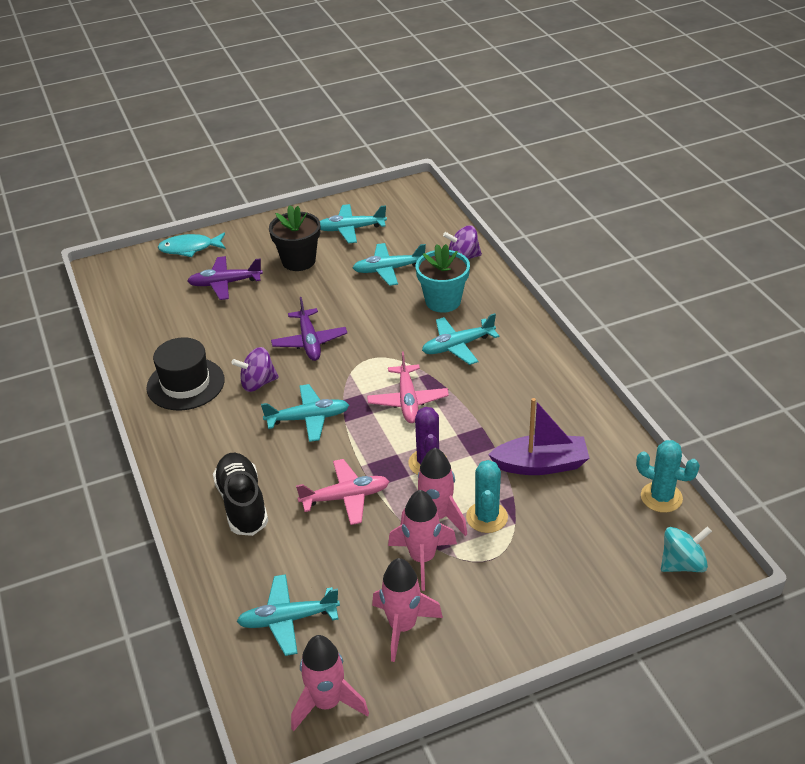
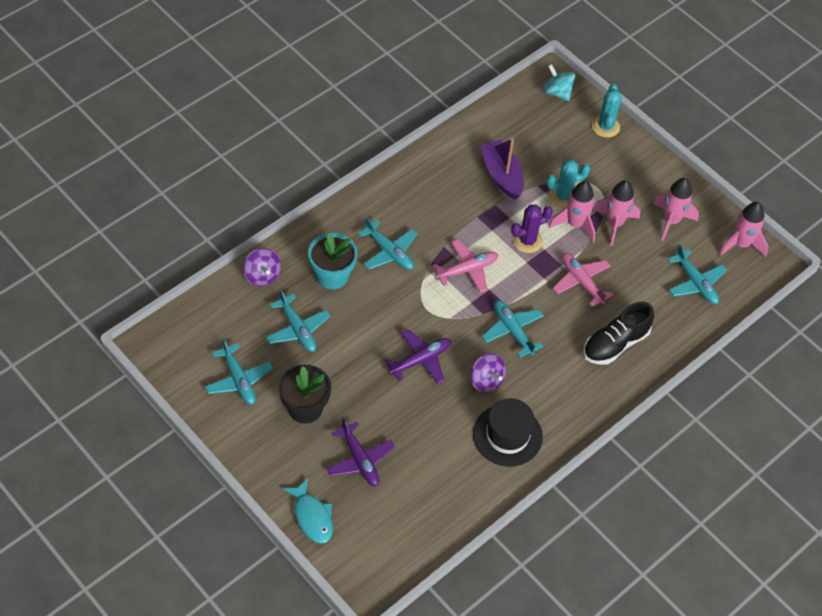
camera: 115 degrees left, 15 degrees up
(661, 497) = (505, 107): turquoise cactus -> turquoise cactus (605, 126)

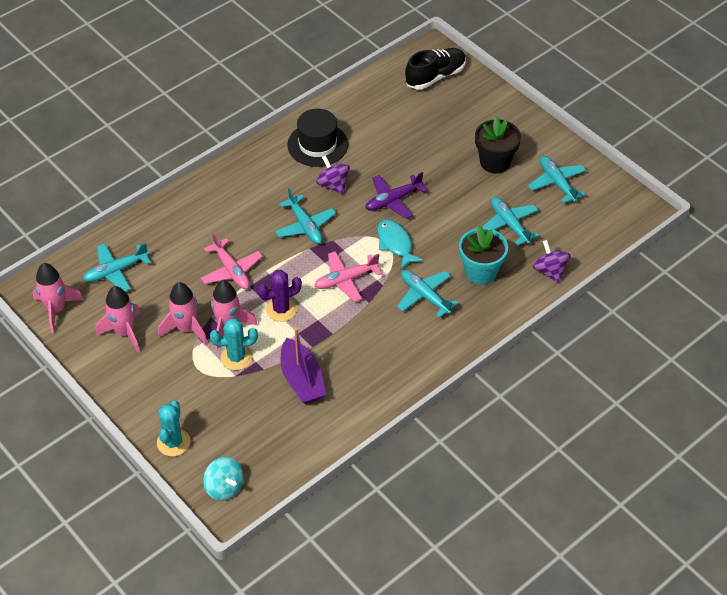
camera: 175 degrees left, 5 degrees down
(312, 516) = (481, 90): turquoise fish -> turquoise fish (395, 243)
(360, 460) = (444, 126): purple plane -> none
(615, 344) = (208, 216): black shoe -> black shoe (435, 76)
(695, 283) = (115, 271): turquoise plane -> turquoise plane turned 90 degrees counterclockwise

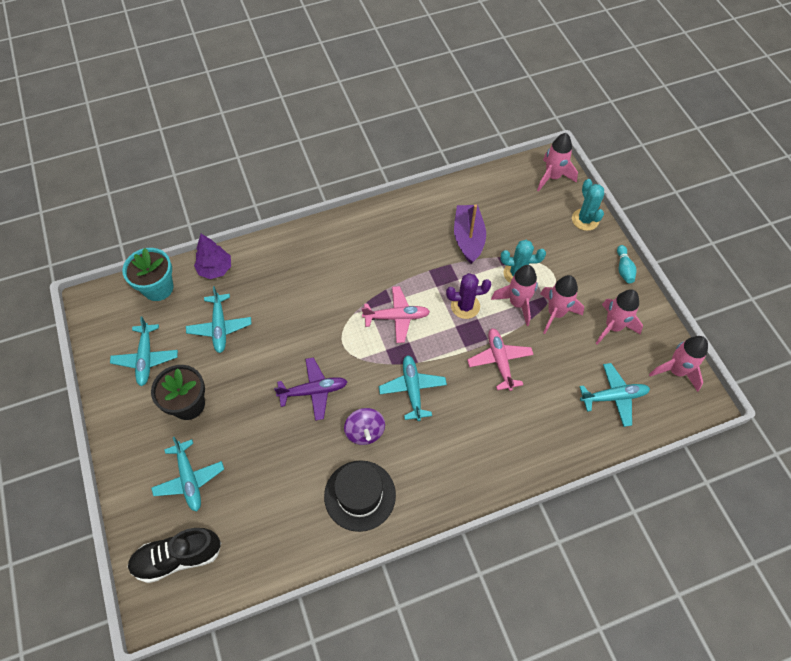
camera: 160 degrees left, 10 degrees up
(120, 397) = (623, 269): none -> turquoise bowling pin
(173, 442) = (585, 220): turquoise cactus -> turquoise cactus turned 45 degrees counterclockwise
(224, 487) = (552, 177): turquoise spinning top -> pink rocket
(395, 243) = (335, 340): turquoise fish -> none
(424, 296) = (334, 280): turquoise plane -> turquoise plane (189, 479)
(480, 272) = (274, 287): turquoise flower pot -> turquoise flower pot (158, 288)
(550, 271) = (215, 269): purple spinning top -> purple tree

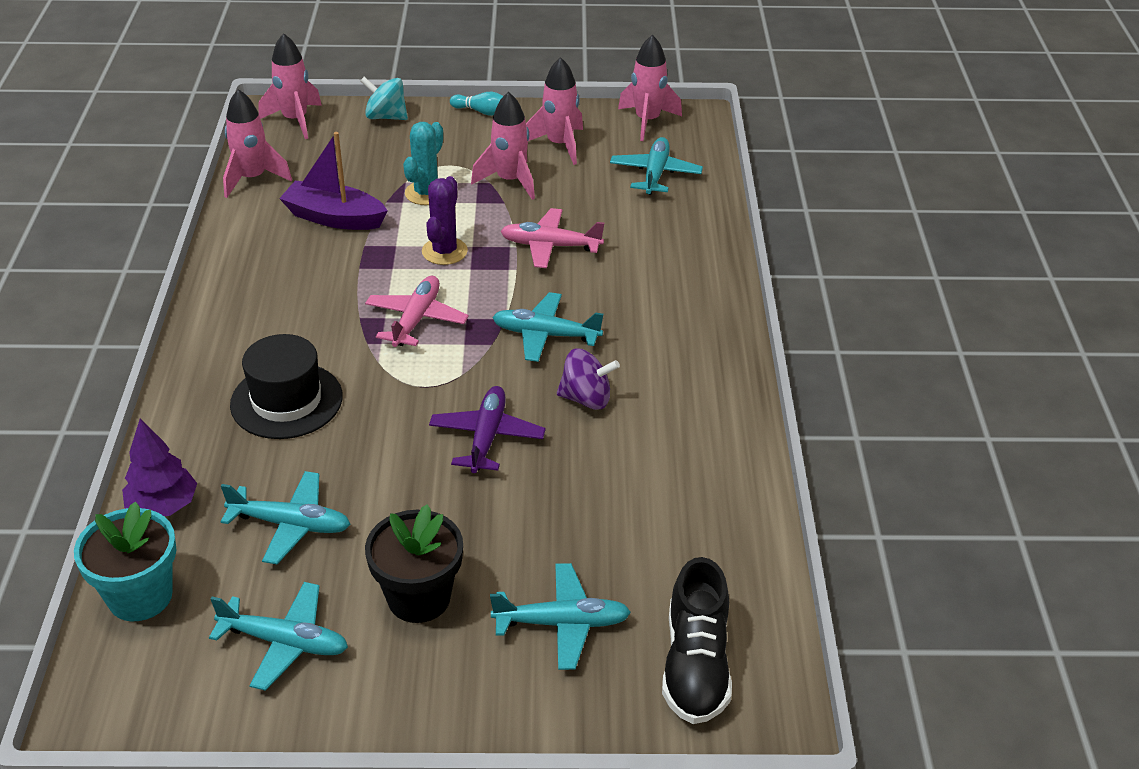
camera: 70 degrees left, 20 degrees down
(360, 495) = (683, 428): black hat -> black hat (286, 400)
(517, 303) = (472, 206): pink rocket -> pink rocket (253, 179)
(585, 220) = (386, 117): turquoise cactus -> turquoise spinning top

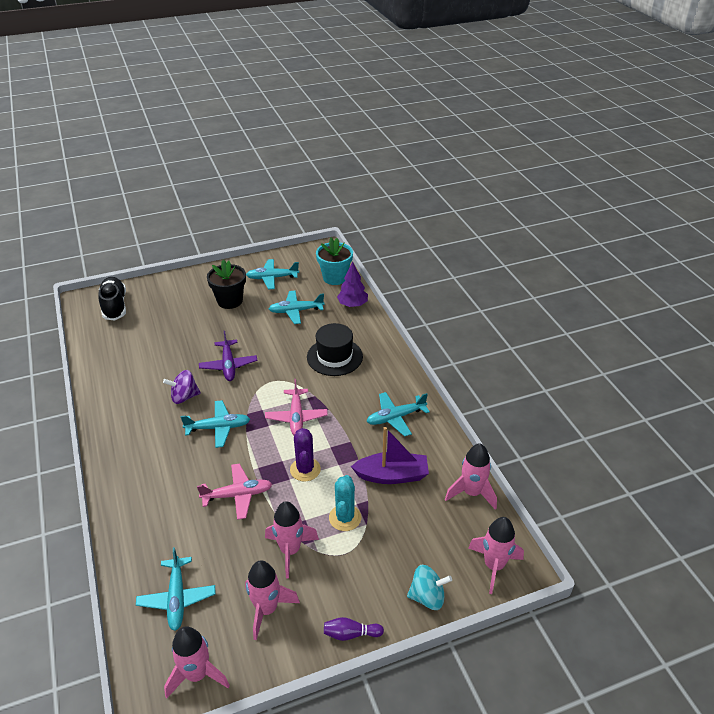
camera: 160 degrees right, 0 degrees up
(482, 112) = (351, 634): turquoise bowling pin -> purple bowling pin
(562, 623) = (170, 306): turquoise plane -> turquoise plane (395, 418)

